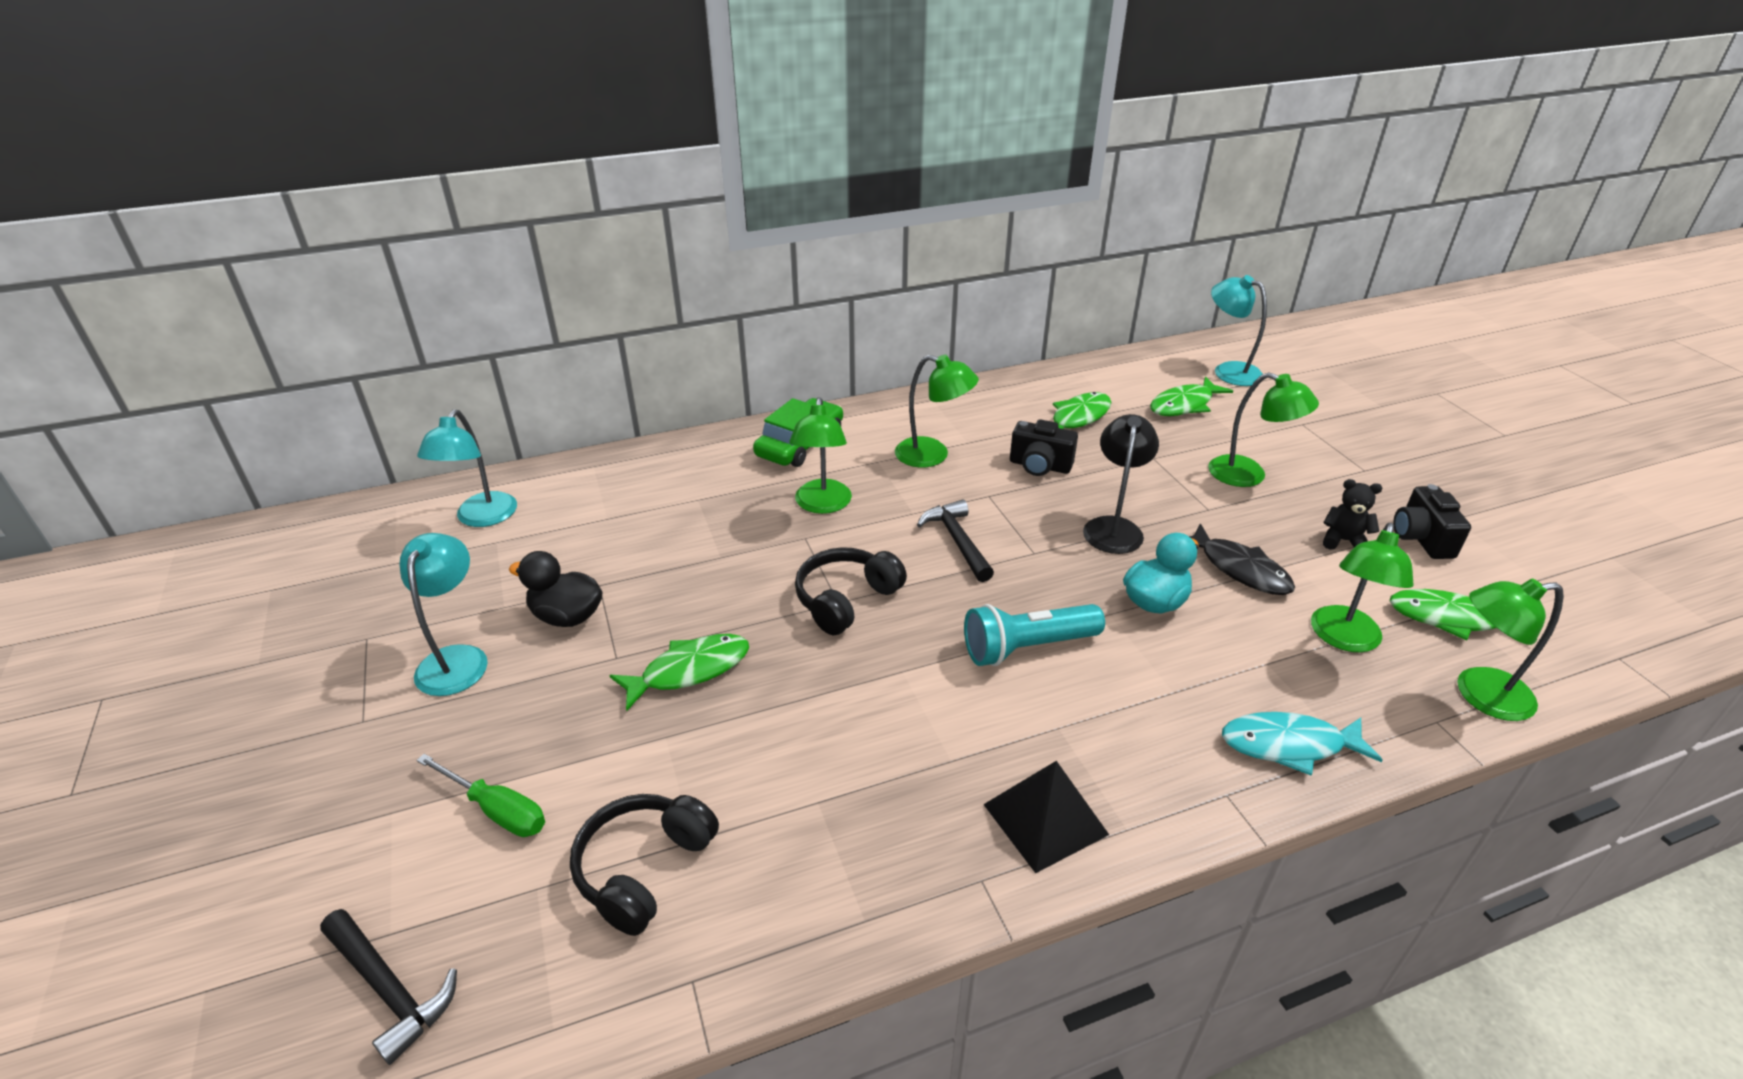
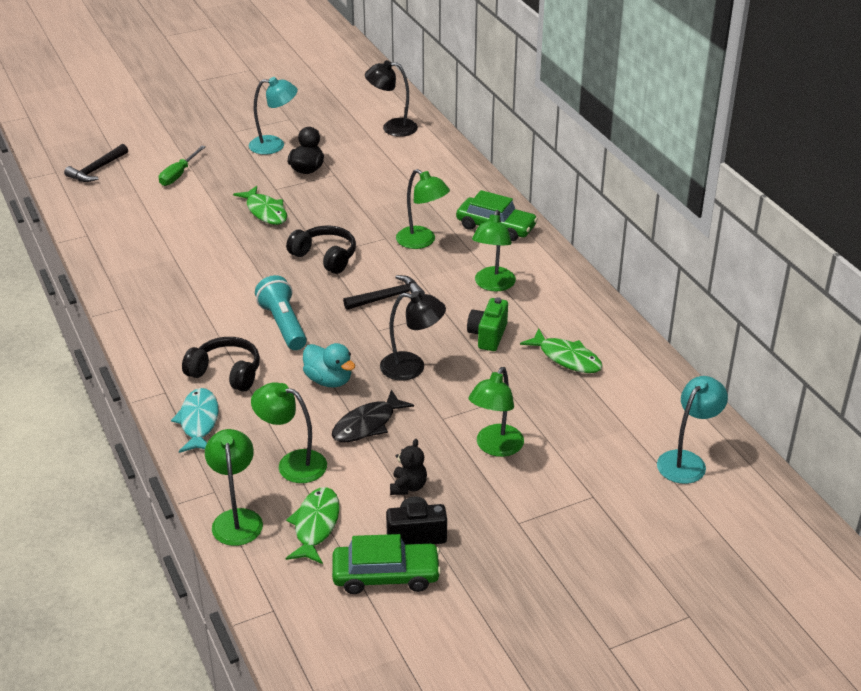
camera: 85 degrees right, 0 degrees up
(481, 518) = (392, 128): turquoise lamp -> black lamp
(644, 869) = (142, 216): black headphones -> black headphones (226, 373)
(822, 505) = (422, 241): green lamp -> green lamp turned 135 degrees counterclockwise
(1040, 466) = (488, 335): black camera -> green camera
(1045, 819) = (156, 328): black pyramid -> none
(1184, 405) = (607, 423): green fish -> none
(1500, 564) = (386, 575): none -> green car

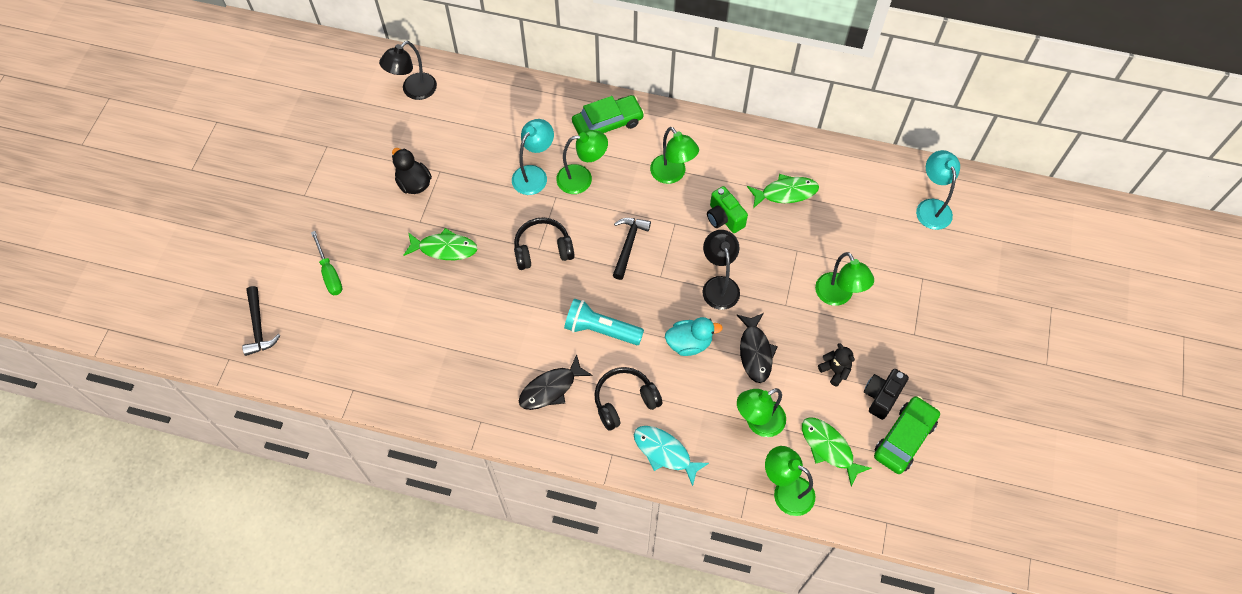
camera: 50 degrees left, 25 degrees up
(194, 327) = (551, 388): none -> black fish
(274, 145) = (355, 182): turquoise lamp -> turquoise lamp (534, 174)
(412, 367) = (719, 285): black lamp -> black lamp turned 60 degrees counterclockwise

